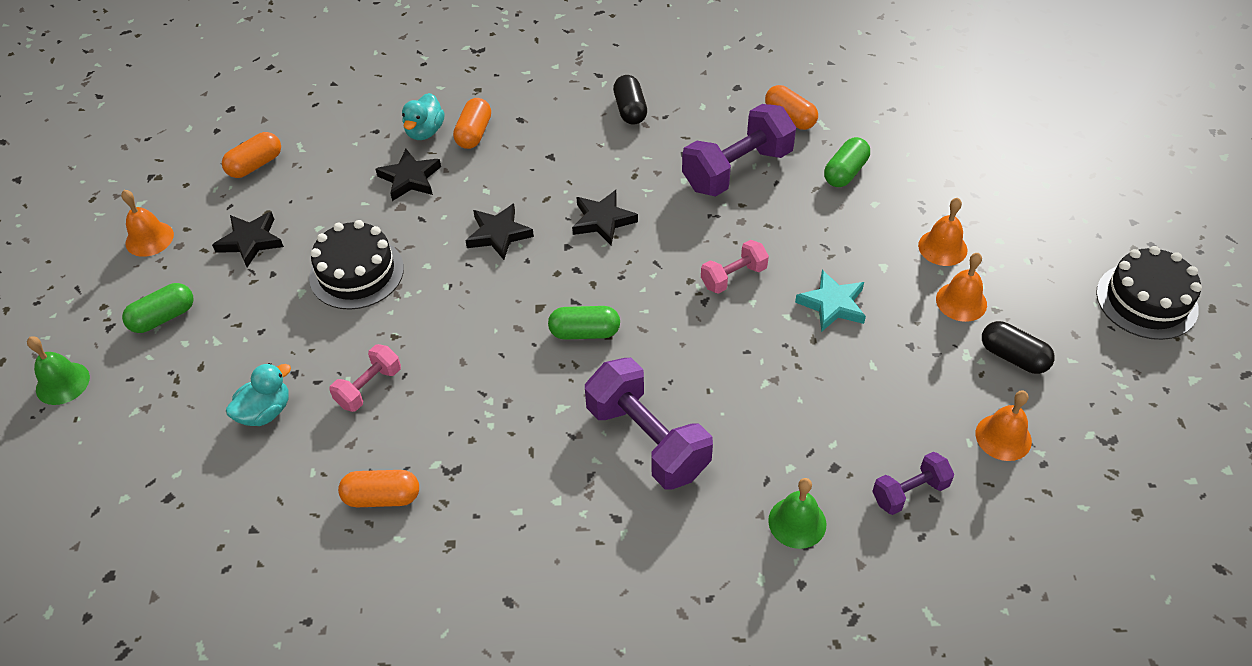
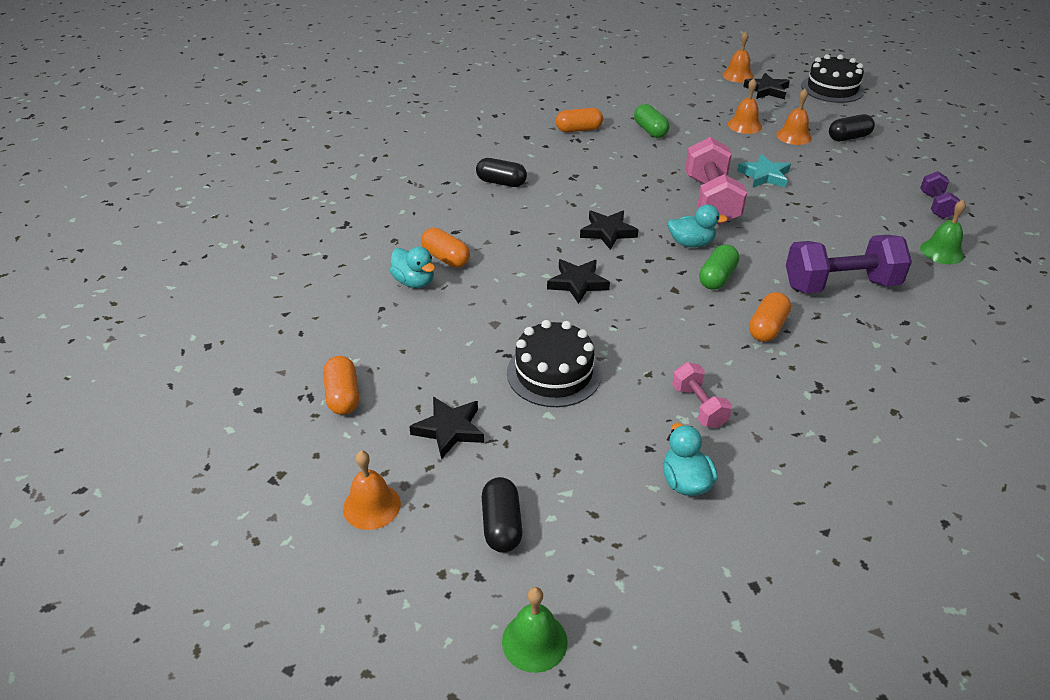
camera: 60 degrees left, 10 degrees down
(163, 317) = (501, 525): green capsule -> black capsule
(382, 497) = (828, 435): orange capsule -> orange capsule (767, 328)
(410, 178) = (465, 308): black star -> black star (767, 90)
(633, 290) = (691, 243): none -> turquoise duck
(733, 277) = (711, 200): pink dumbbell -> pink dumbbell, size x1.86
(737, 170) = (609, 164): purple dumbbell -> none
(1003, 437) = (908, 162): orange bell -> orange bell (737, 75)

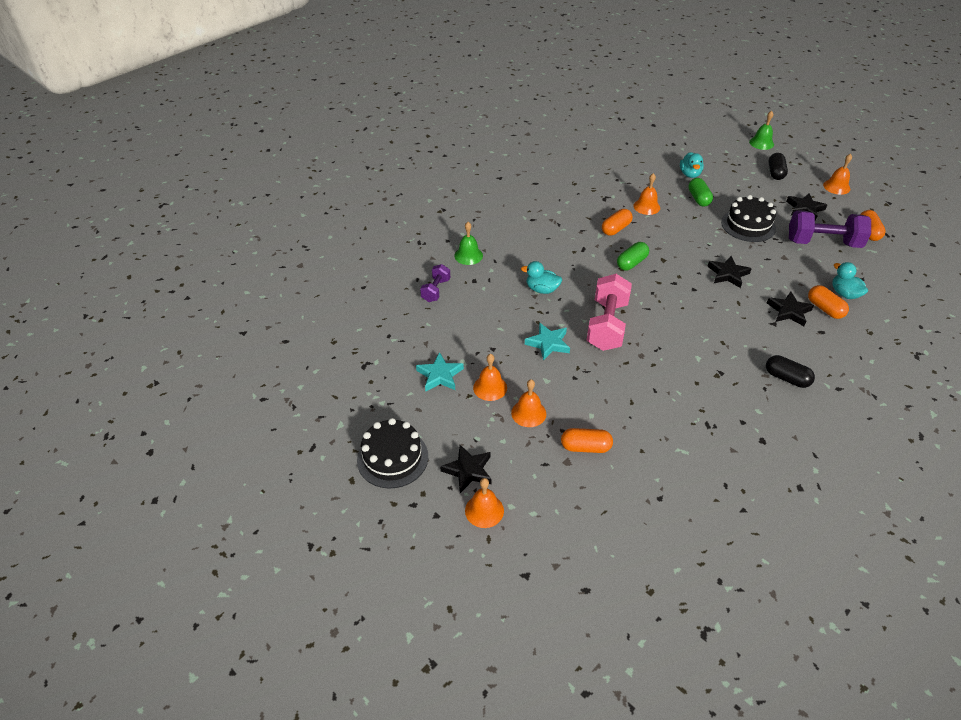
camera: 165 degrees left, 5 degrees up
(579, 130) = (705, 441): orange capsule -> orange capsule (585, 447)
(608, 232) = (699, 310): black star -> black star (789, 311)
(650, 130) = (629, 424): green capsule -> green capsule (698, 199)
(691, 243) = (639, 290): turquoise duck -> turquoise duck (542, 289)
(699, 406) = (672, 199): pink dumbbell -> none
(738, 381) = (646, 206): none -> orange bell
(840, 285) = (554, 245): purple dumbbell -> purple dumbbell (823, 243)
(848, 137) = (440, 375): black capsule -> turquoise star

